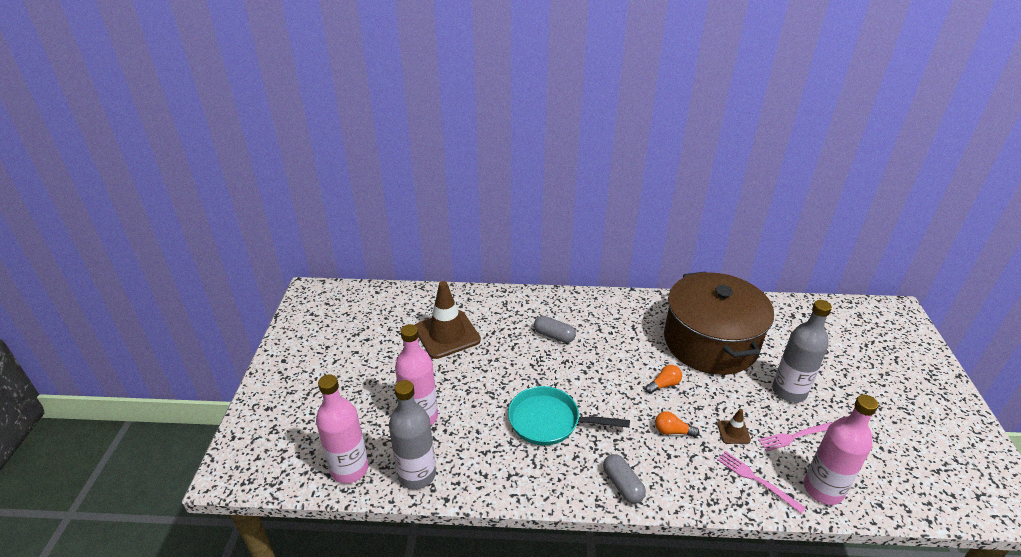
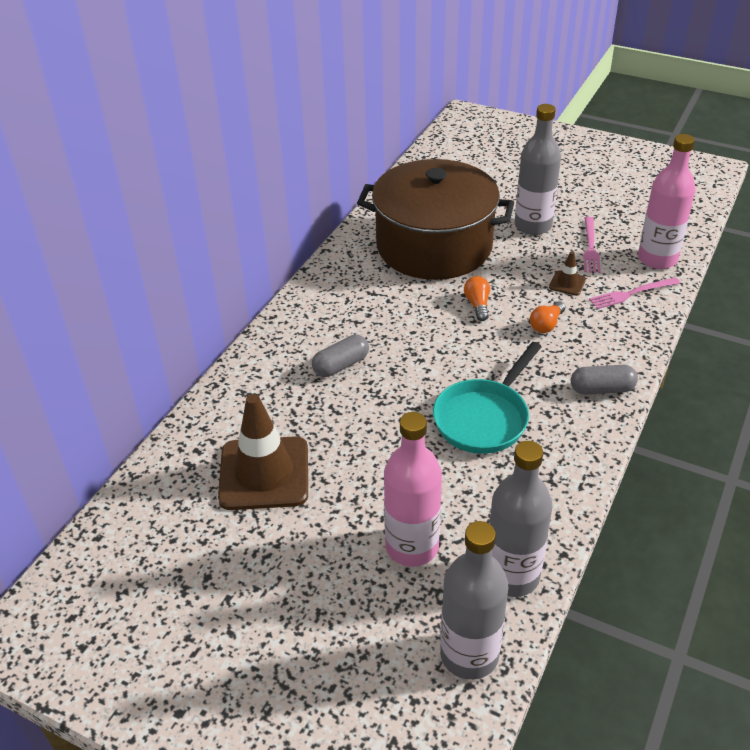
camera: 65 degrees left, 5 degrees up
(349, 469) = (469, 655): pink bottle -> grey bottle

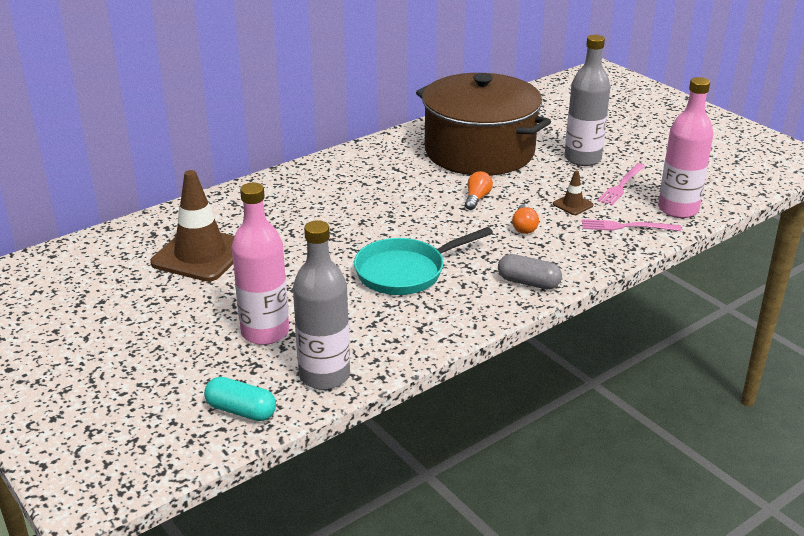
camera: 25 degrees right, 10 degrees down
(341, 365) = (324, 207): grey capsule -> none
(469, 655) = (241, 411): grey bottle -> turquoise capsule
(546, 324) = (524, 227): orange light bulb -> orange light bulb turned 60 degrees counterclockwise

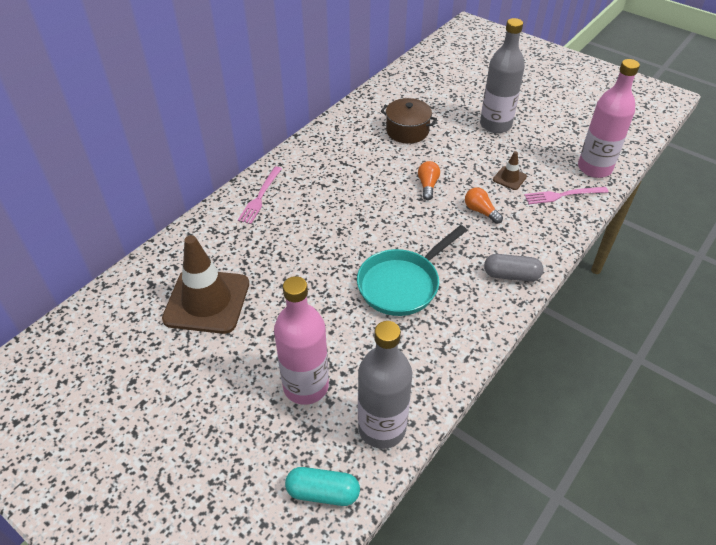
camera: 15 degrees left, 15 degrees up
(479, 151) = (407, 131): brown pot -> brown pot, size x0.44
(524, 227) = (480, 211): orange light bulb -> orange light bulb turned 150 degrees clockwise
(621, 186) = (539, 150): pink fork -> pink fork (260, 197)

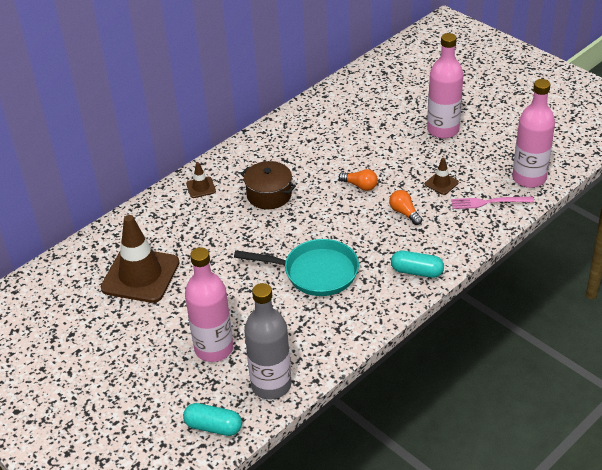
camera: 10 degrees right, 5 degrees down
(260, 197) = (201, 187): pink fork -> brown traffic cone
(402, 284) = (315, 272): turquoise pan -> turquoise pan turned 135 degrees counterclockwise
(407, 131) = (353, 131): brown pot -> brown pot (269, 195)
(428, 185) = (360, 186): orange light bulb -> orange light bulb turned 105 degrees clockwise
(495, 125) = (443, 130): grey bottle -> pink bottle
(511, 275) = (417, 271): grey capsule -> turquoise capsule

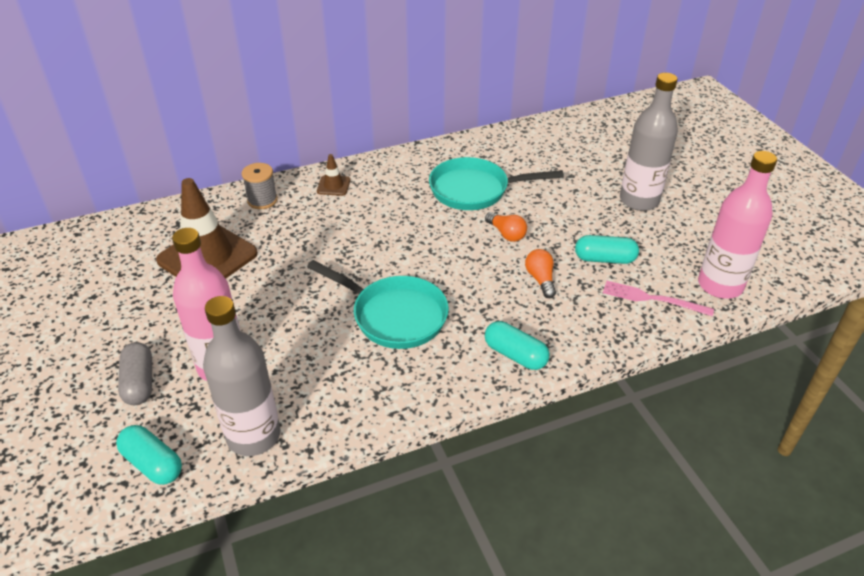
camera: 20 degrees right, 0 degrees up
(150, 217) = (262, 200): none -> grey spool
(160, 380) = (139, 383): none -> grey capsule
(269, 195) = (399, 214): brown pot -> none
(316, 158) = (475, 190): none -> turquoise pan
(441, 183) = (604, 259): brown traffic cone -> turquoise capsule
(443, 130) = (639, 200): pink bottle -> grey bottle

